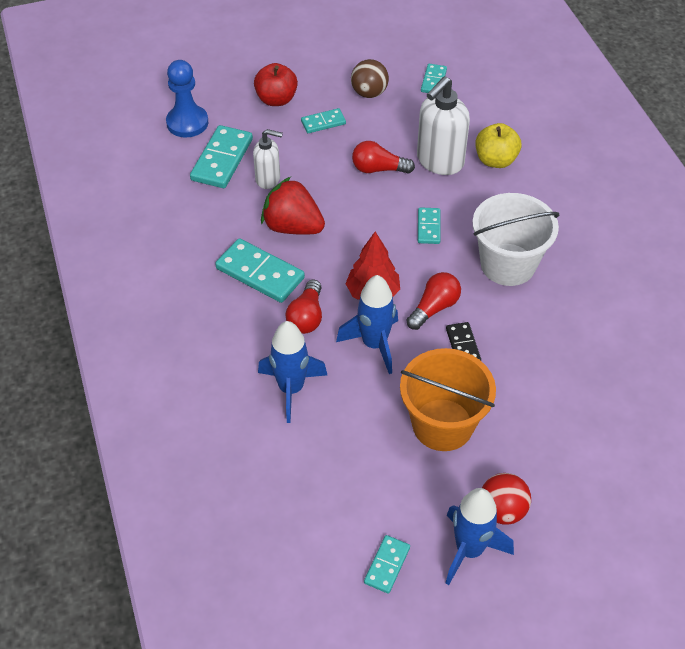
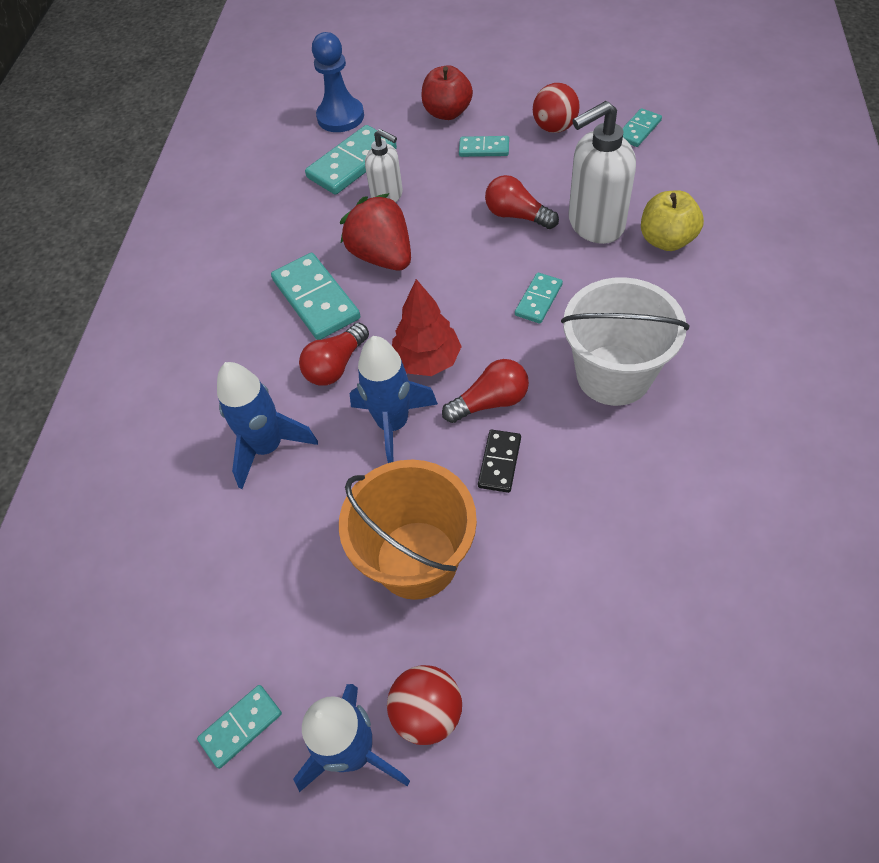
camera: 30 degrees right, 5 degrees up
(369, 93) = (554, 128): brown ball -> red ball

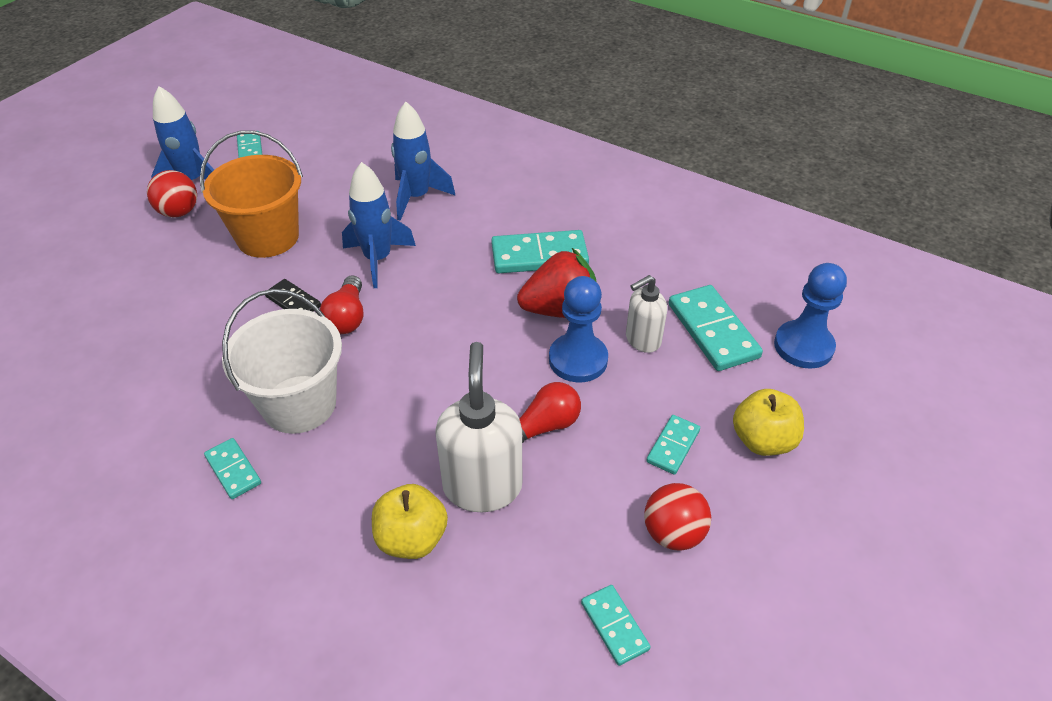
camera: 110 degrees right, 10 degrees down
(336, 366) = (459, 247): red light bulb -> none
(427, 360) = (419, 297): red tree -> none
(434, 223) = (578, 360): none -> blue pawn
(447, 112) = (762, 440): red apple -> yellow apple
(538, 300) = (421, 393): turquoise domino -> turquoise domino (233, 470)

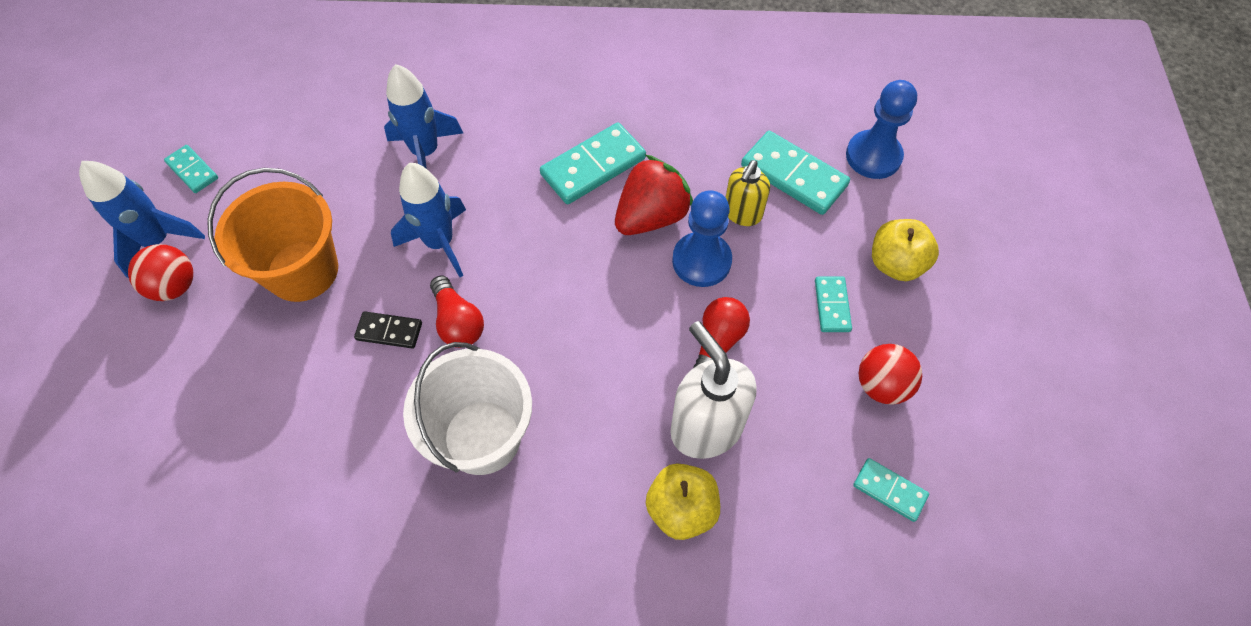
camera: 30 degrees left, 15 degrees up
(233, 470) = (472, 537): turquoise domino -> none
(642, 340) = (742, 213): white soap dispenser -> yellow soap dispenser

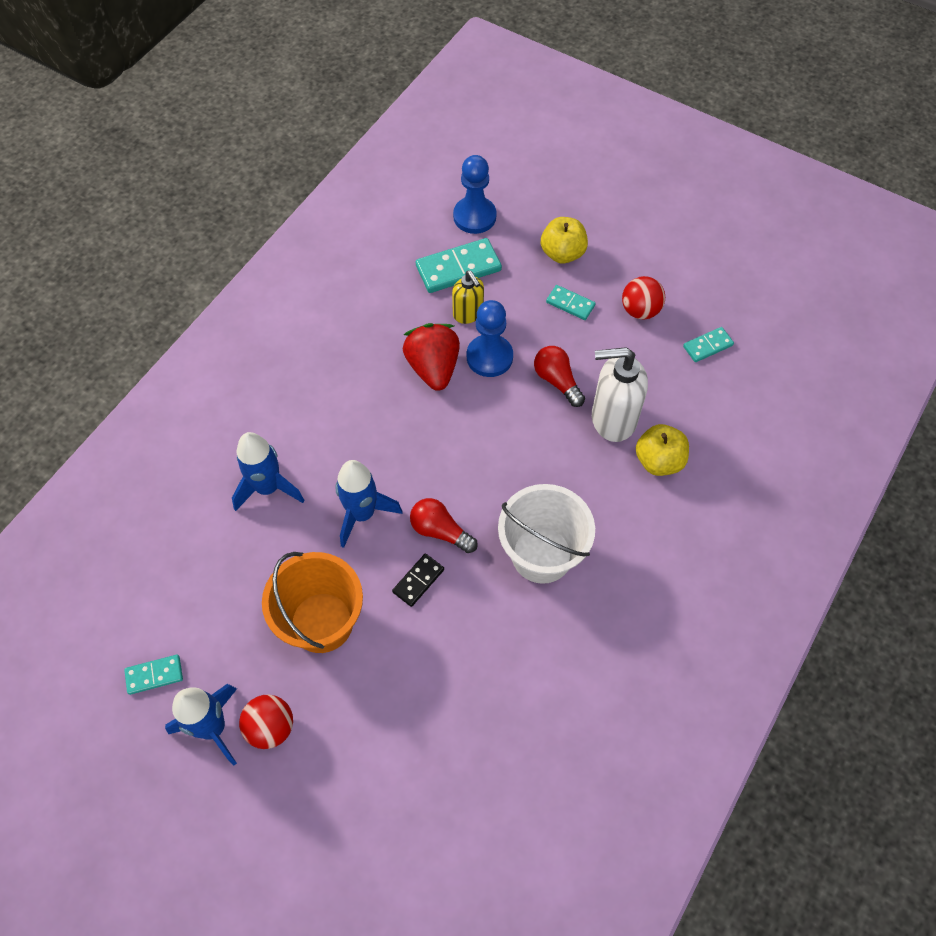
camera: 60 degrees left, 0 degrees up
(458, 322) = (440, 531): red light bulb -> red light bulb turned 150 degrees counterclockwise
(593, 166) = (364, 382): turquoise domino -> none

